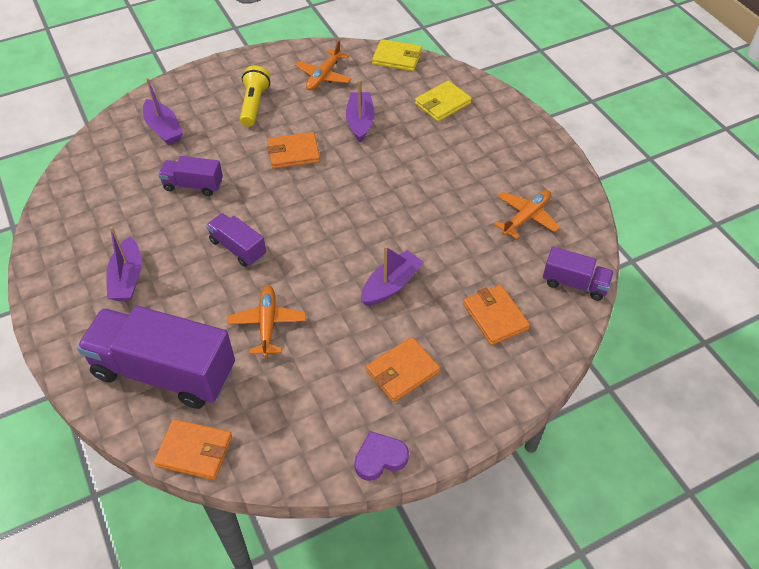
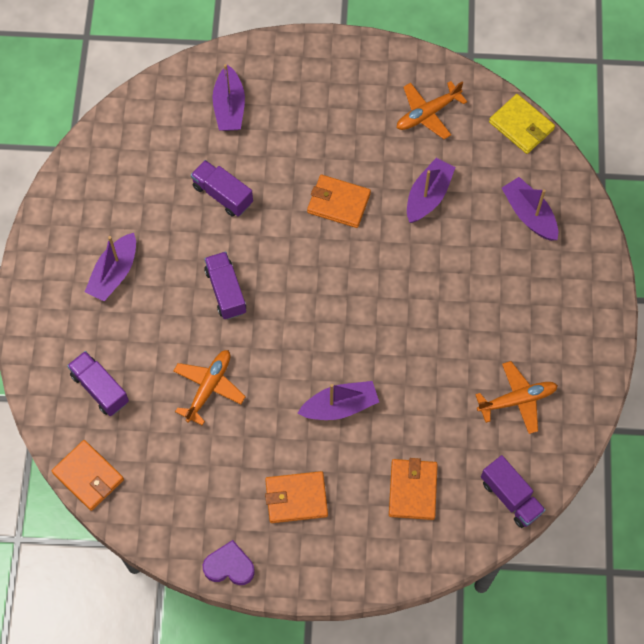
camera: 30 degrees right, 15 degrees up
(164, 372) = (100, 388): purple truck -> purple truck, size x0.50
(254, 104) = (334, 118): yellow flashlight -> none
(443, 103) = (529, 215): yellow wallet -> purple boat

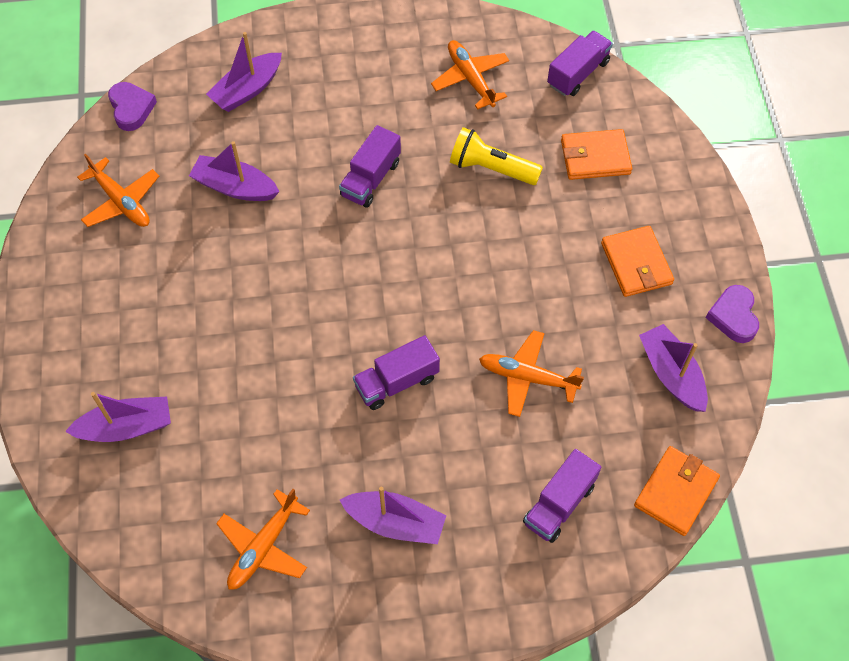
camera: 100 degrees left, 5 degrees down
(118, 186) = (263, 547): none -> orange plane
(222, 195) = (261, 411): purple truck -> purple truck (371, 179)
(338, 203) = (256, 277): orange wallet -> none
(340, 406) = (517, 238): purple boat -> purple boat (671, 374)
(415, 399) = (491, 168): none -> yellow flashlight
(521, 126) = (131, 108): yellow wallet -> purple heart

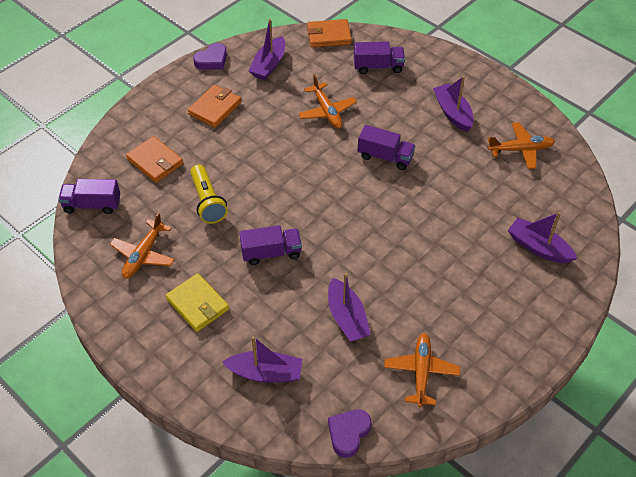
camera: 130 degrees left, 10 degrees down
(370, 86) = (197, 304): none -> yellow wallet

